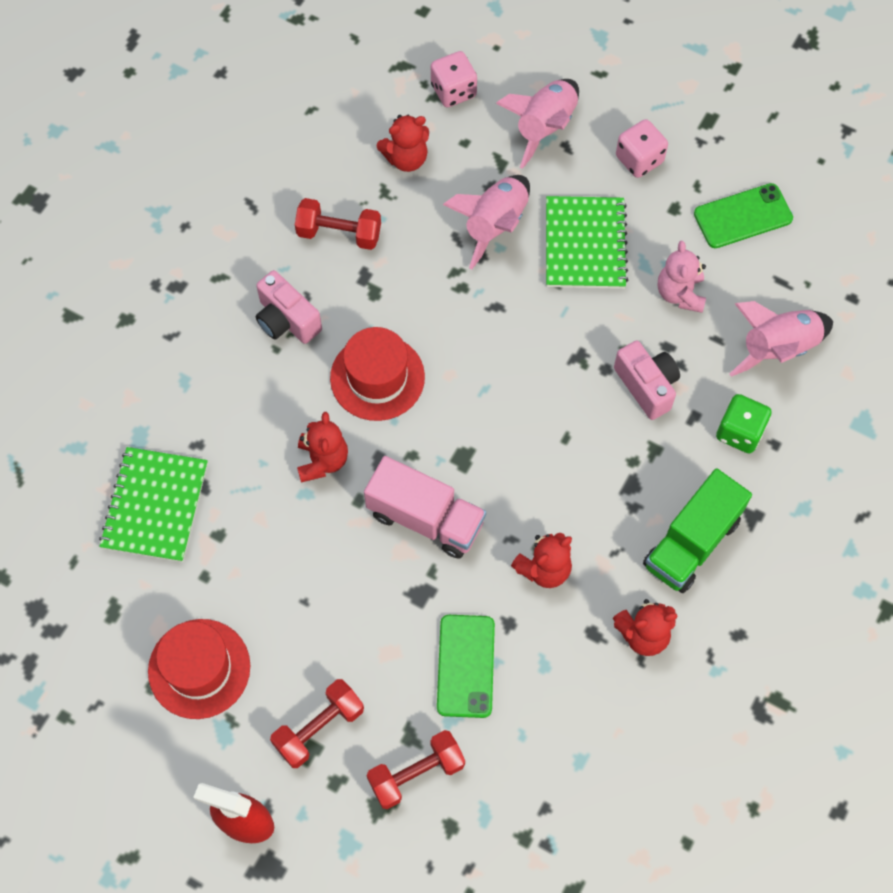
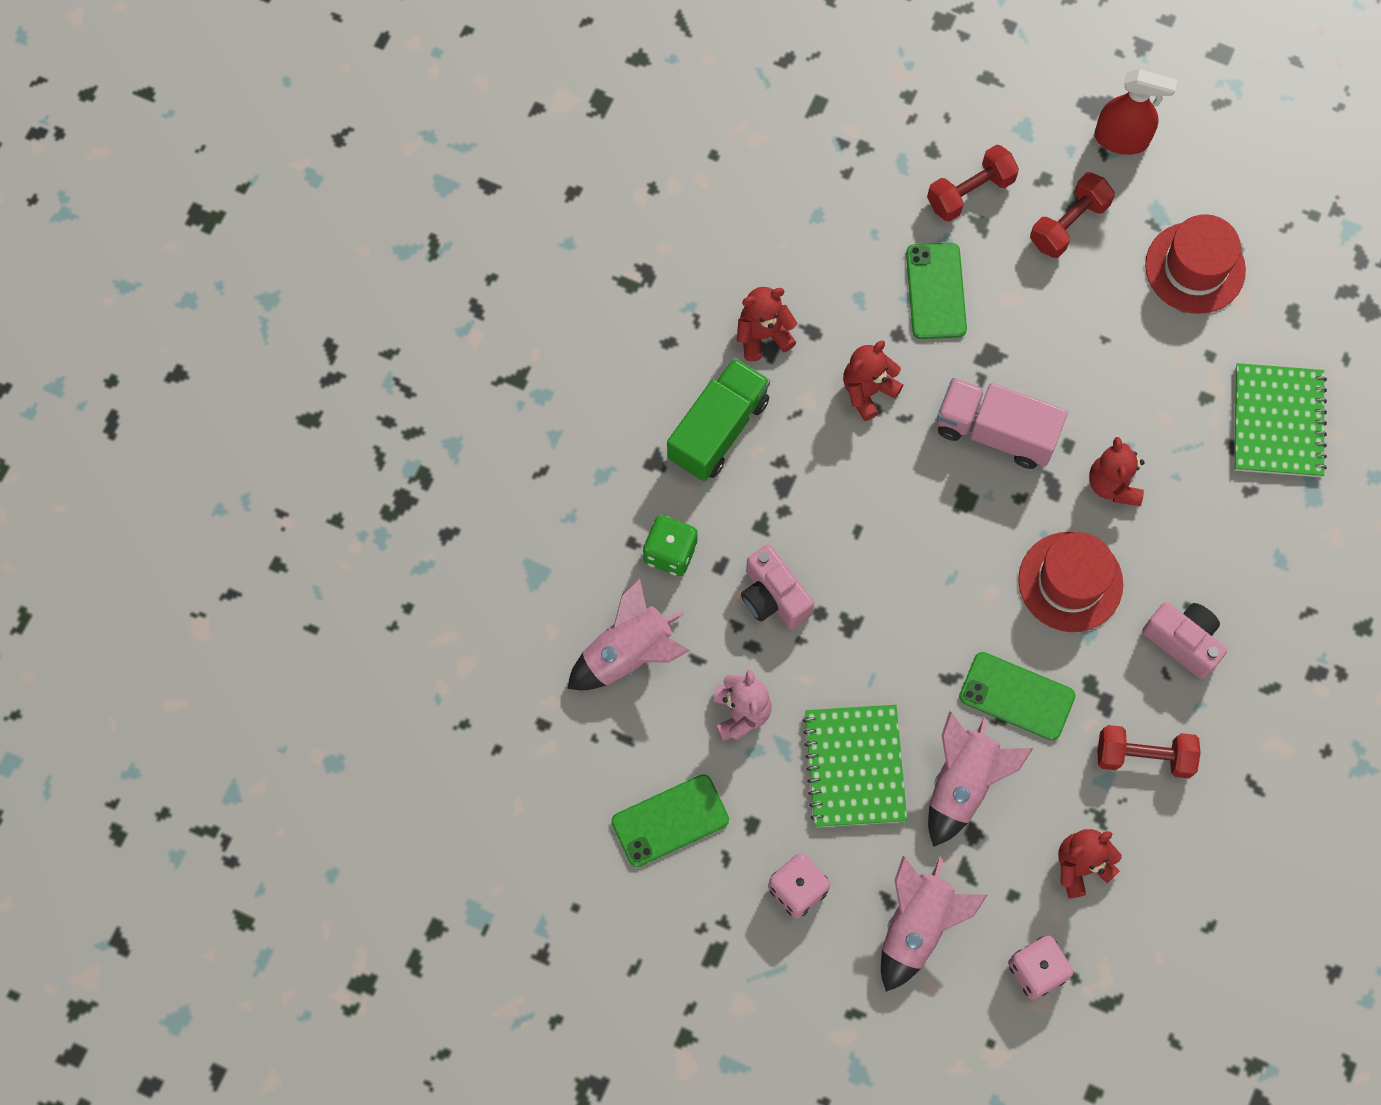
camera: 175 degrees right, 5 degrees up
(440, 288) = (1016, 696): none -> green phone

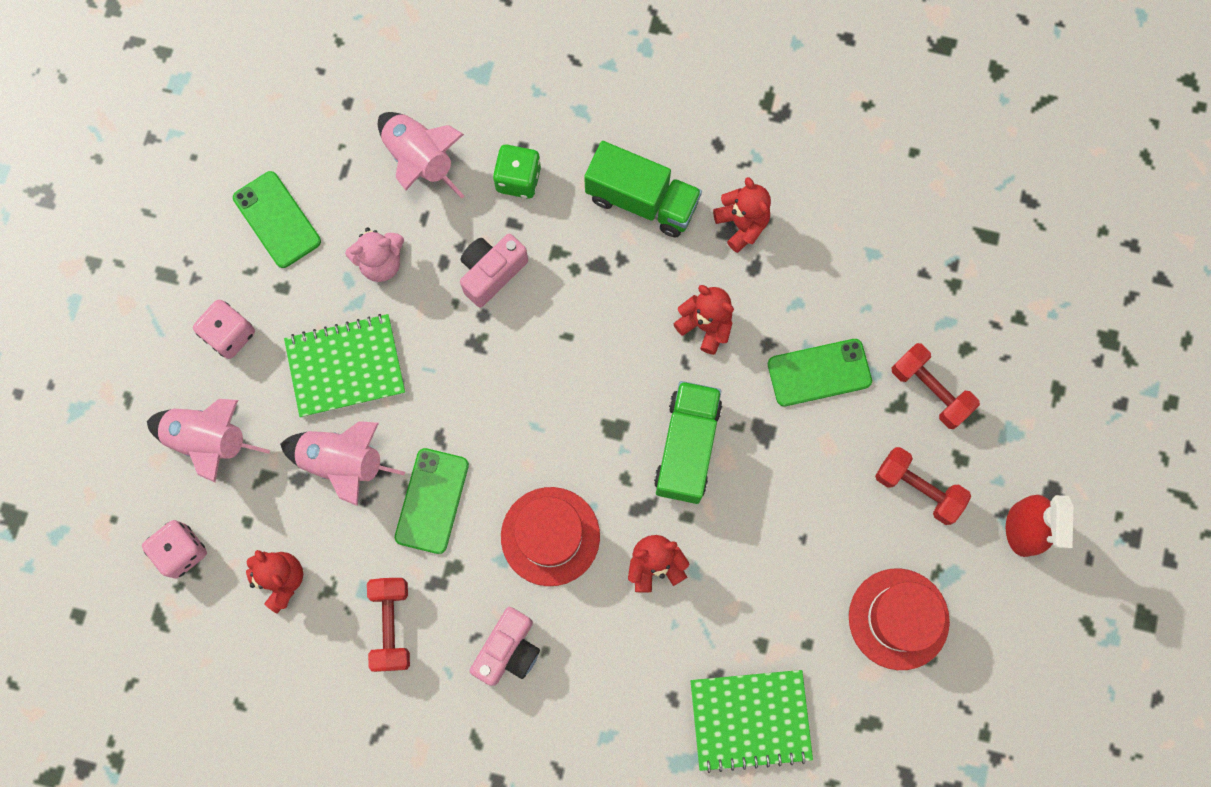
camera: 80 degrees right, 5 degrees up
(995, 432) = (687, 447): pink truck -> green truck

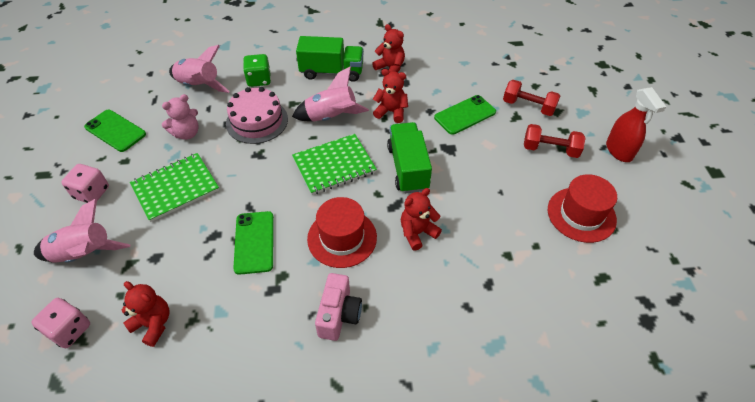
camera: 20 degrees left, 25 degrees down
(344, 463) = (186, 239): pink rocket -> pink rocket (331, 117)
(391, 625) = (246, 327): red dumbbell -> none
(492, 273) = (257, 121): pink camera -> pink cake
(750, 719) = (525, 302): green notebook -> green notebook (334, 165)

